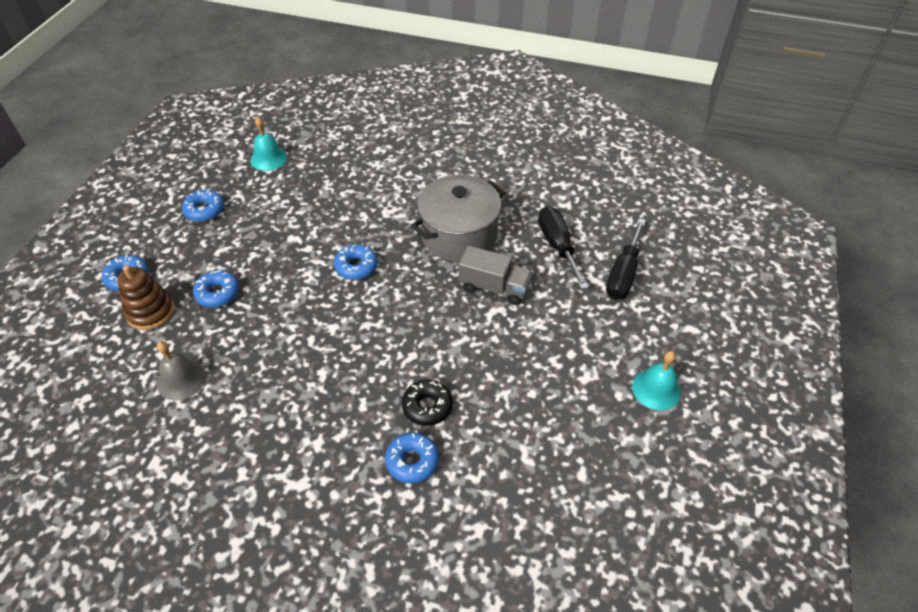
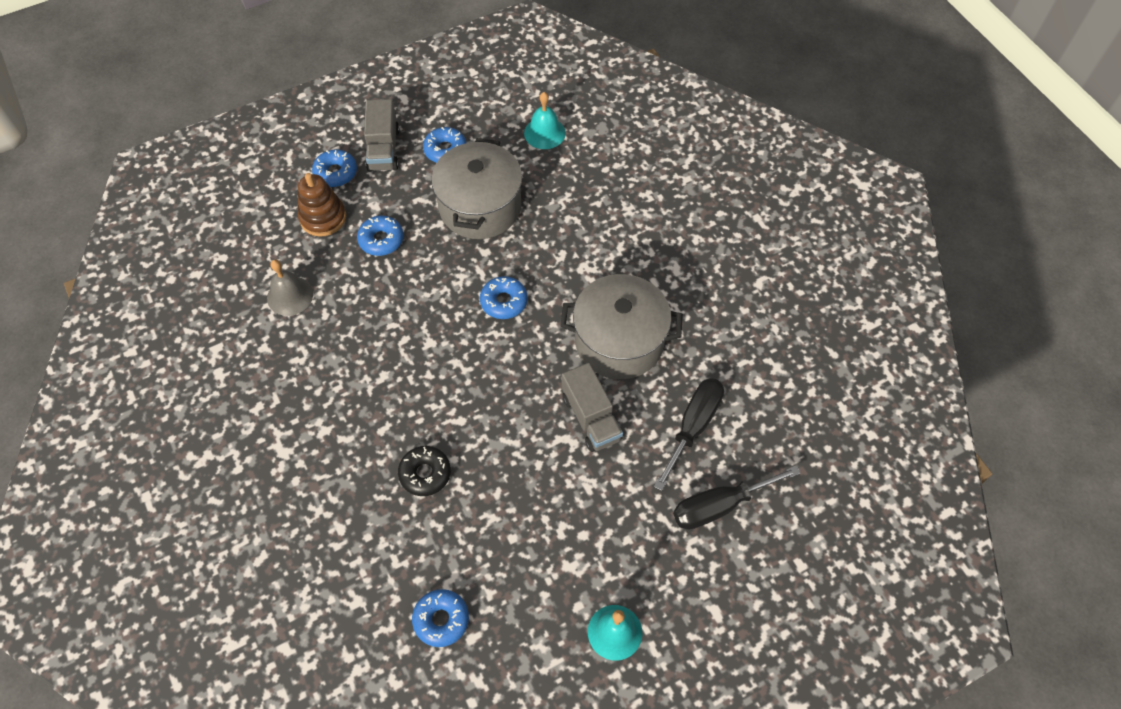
camera: 45 degrees right, 10 degrees up
(152, 239) = (383, 149): none -> grey truck
(272, 226) = (480, 207): none -> grey pot
(412, 461) = (369, 506): blue donut -> blue donut (441, 620)

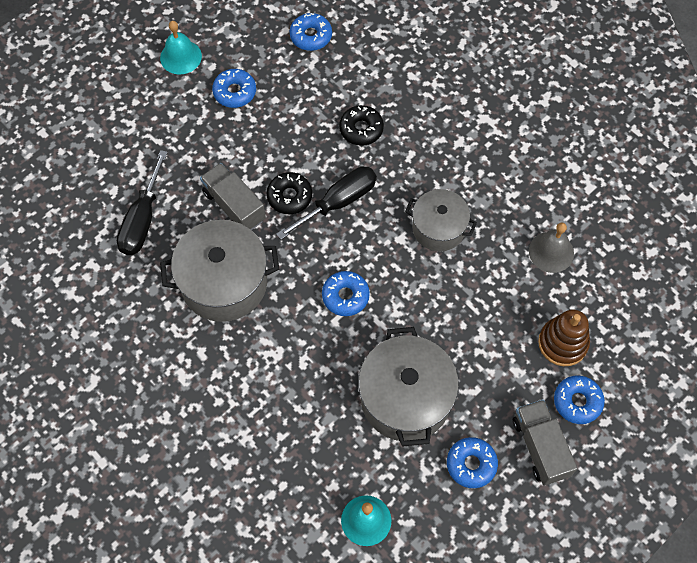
camera: 165 degrees right, 5 degrees up
(381, 240) = (492, 333): blue donut -> blue donut (234, 92)
(387, 344) = (438, 228): none -> grey pot
(529, 414) = (289, 196): none -> black donut
(719, 506) = (112, 161): black screwdriver -> black screwdriver (338, 202)

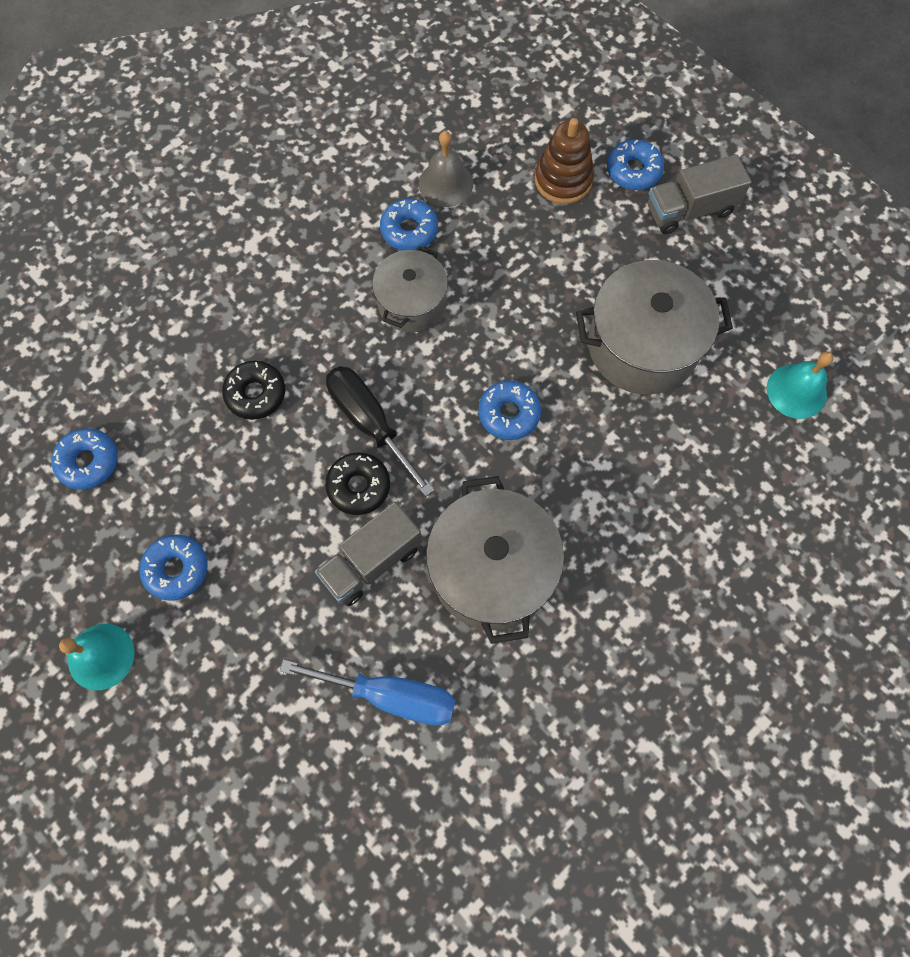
camera: 90 degrees left, 5 degrees up
(142, 220) = (391, 695): black screwdriver -> blue screwdriver
(471, 464) = (717, 279): blue donut -> blue donut (409, 230)

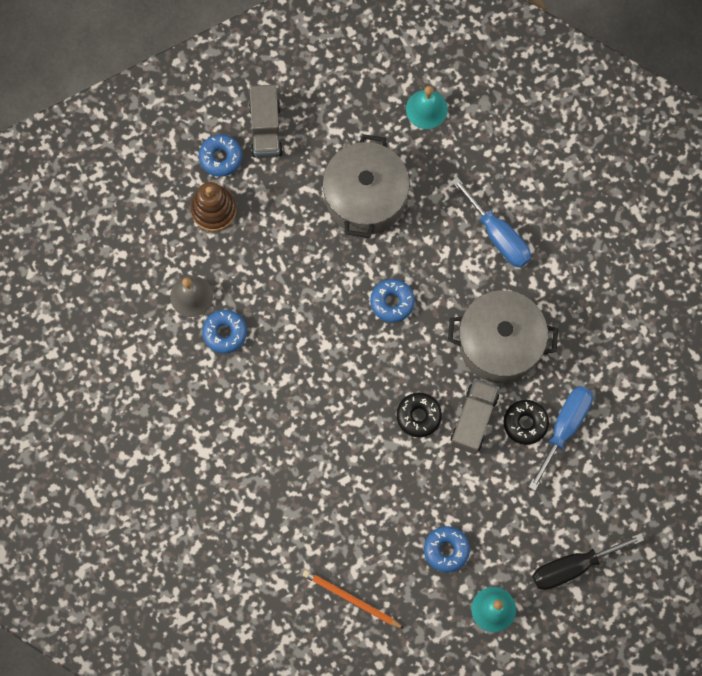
camera: 75 degrees left, 5 degrees up
(88, 462) = (351, 599): blue donut -> orange pencil
(256, 394) = (329, 472): black donut -> black donut (525, 423)
(370, 422) = (373, 398): black screwdriver -> black screwdriver (572, 566)
(371, 561) = (473, 420): grey truck -> grey truck turned 135 degrees counterclockwise
(411, 303) = (287, 346): grey pot -> none
(650, 530) = (498, 235): none -> blue screwdriver

